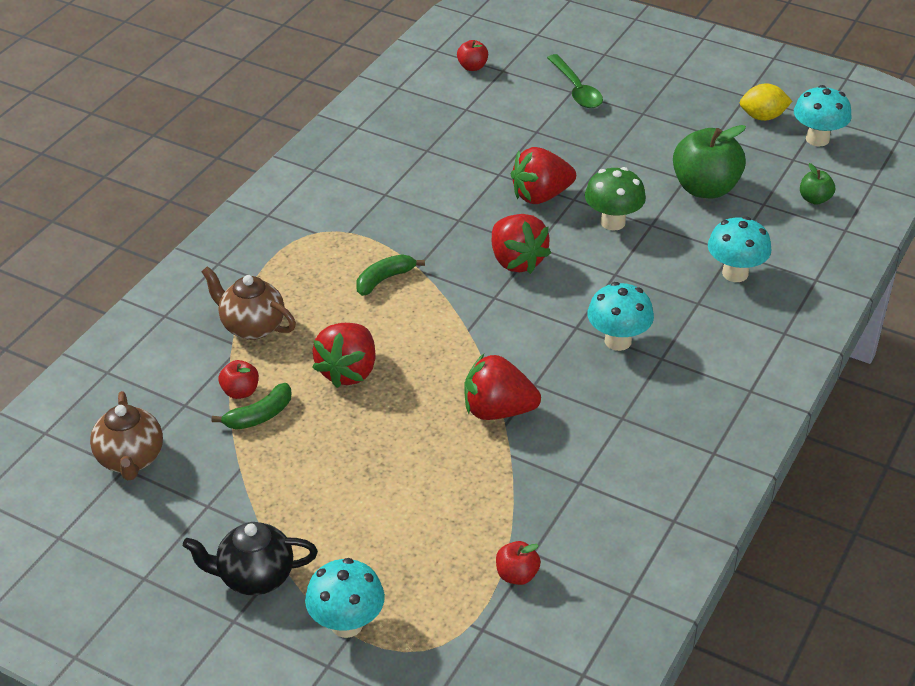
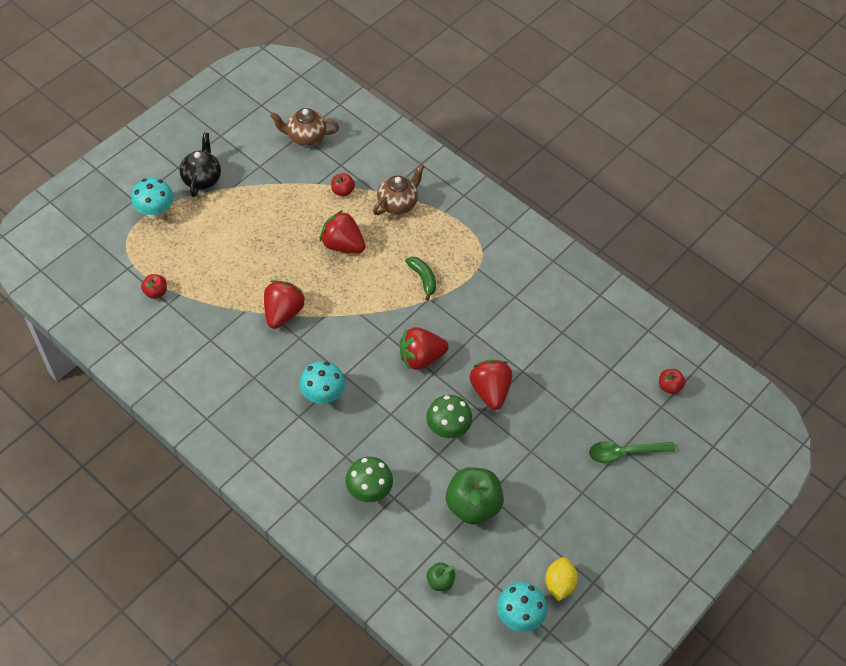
camera: 100 degrees right, 15 degrees up
(259, 415) = (320, 197): green banana -> none
(735, 273) = (369, 491): turquoise mushroom -> green mushroom

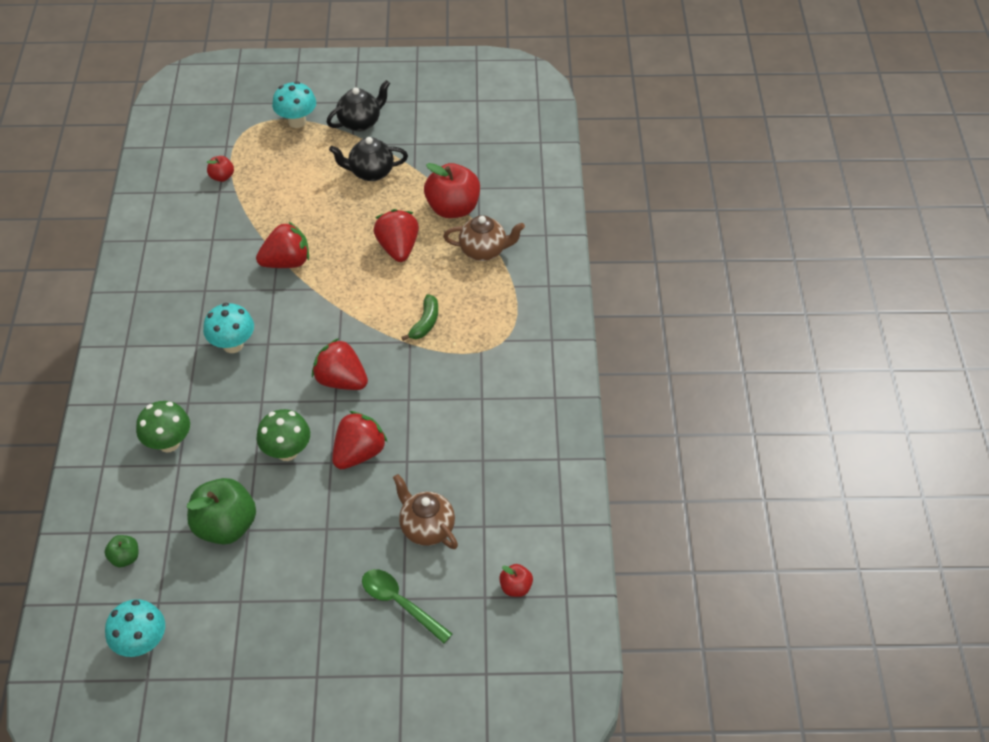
camera: 50 degrees right, 5 degrees down
(256, 208) = (370, 172): none -> black teapot
(305, 137) = (478, 148): brown teapot -> brown teapot (426, 528)
(342, 191) = (453, 208): red apple -> red apple, size x2.07
(559, 584) = (204, 651): yellow lemon -> none

